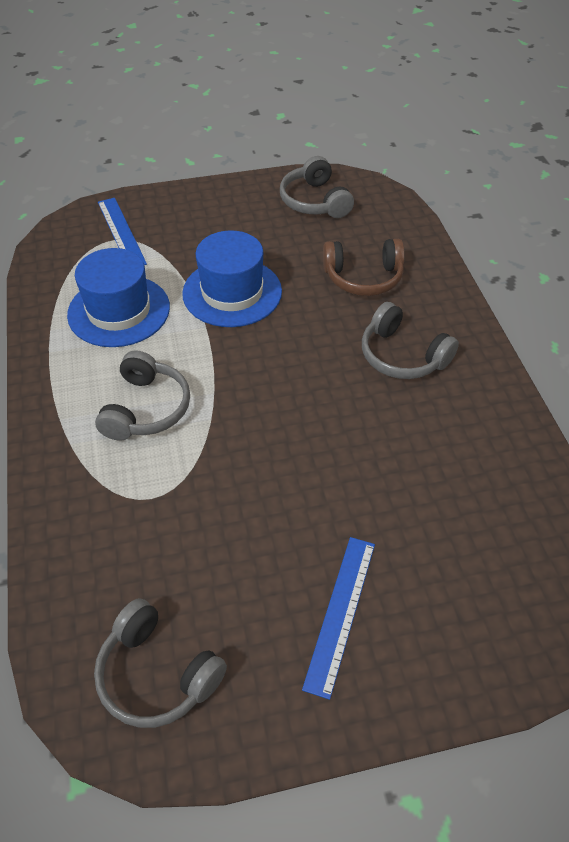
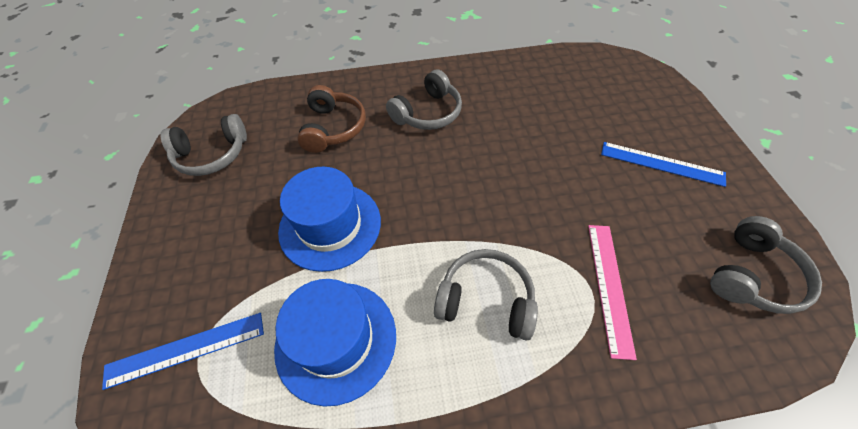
camera: 85 degrees left, 5 degrees up
(153, 515) = (609, 286): none -> pink ruler

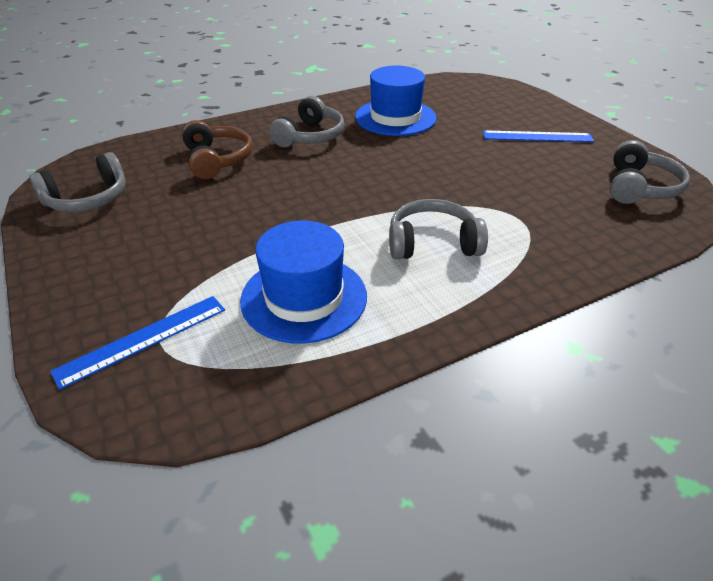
camera: 20 degrees left, 15 degrees down
(330, 225) = (253, 225): blue hat -> blue hat (395, 117)
(609, 286) = (534, 214): pink ruler -> none

